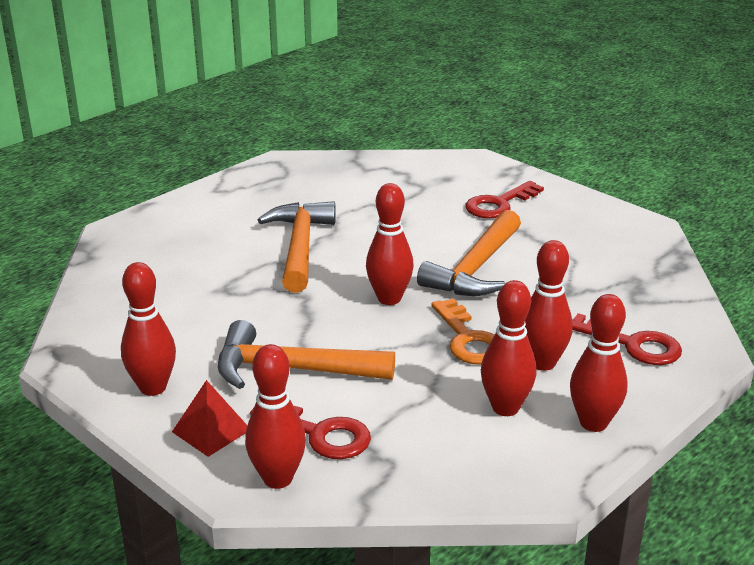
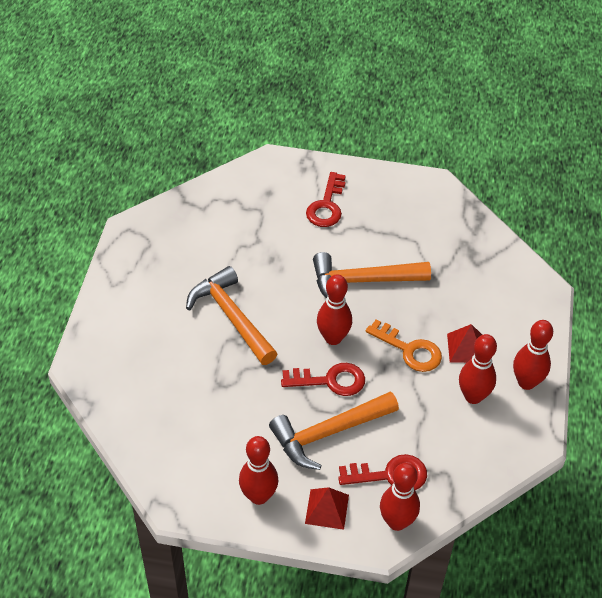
camera: 35 degrees left, 20 degrees up
(475, 268) = (362, 281): orange hammer -> orange hammer turned 90 degrees clockwise
(542, 363) = (465, 348): red bowling pin -> red pyramid
(632, 344) = (502, 305): red key -> red key (330, 380)

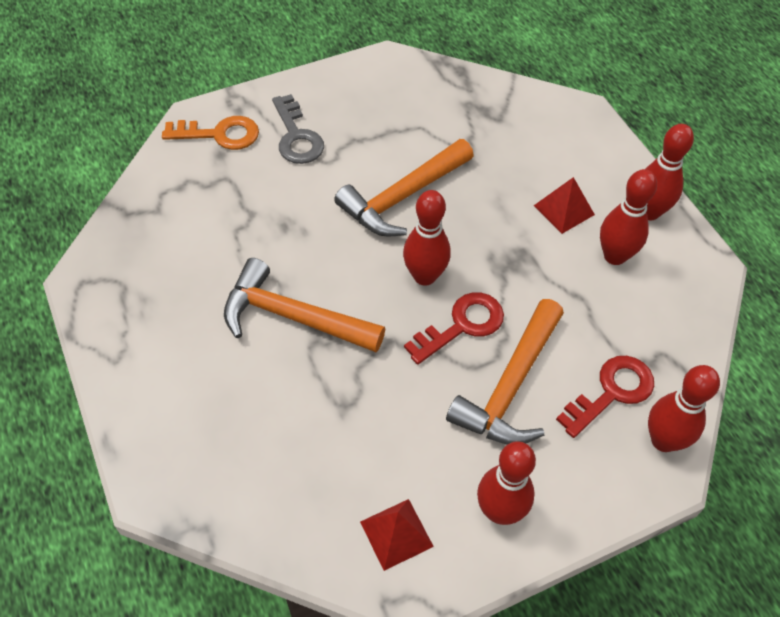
camera: 35 degrees left, 5 degrees up
(327, 205) = (296, 136): red key -> grey key
(327, 509) = (583, 475): red pyramid -> red pyramid (396, 533)
(409, 350) = (512, 243): orange key -> orange key (219, 134)

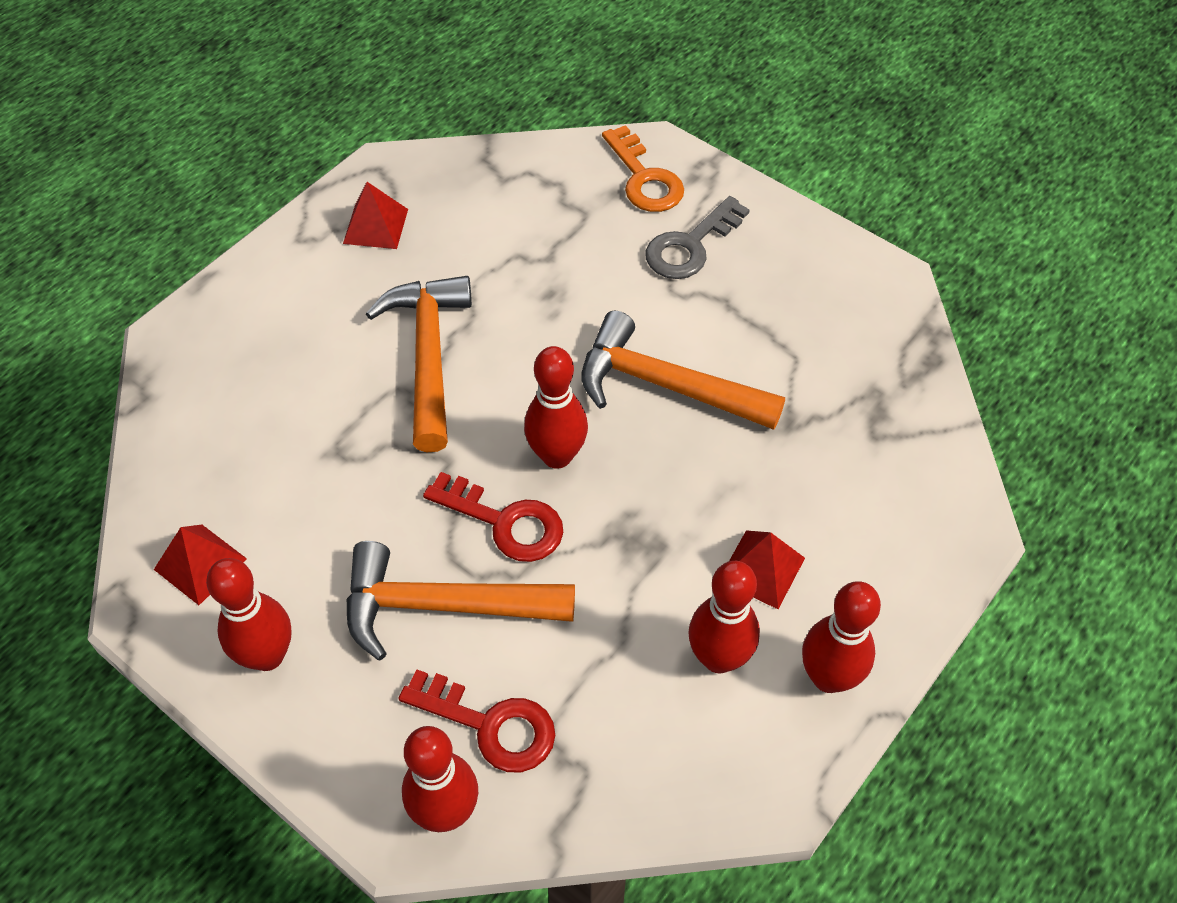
camera: 65 degrees right, 0 degrees up
(142, 304) = (376, 226): none -> red pyramid

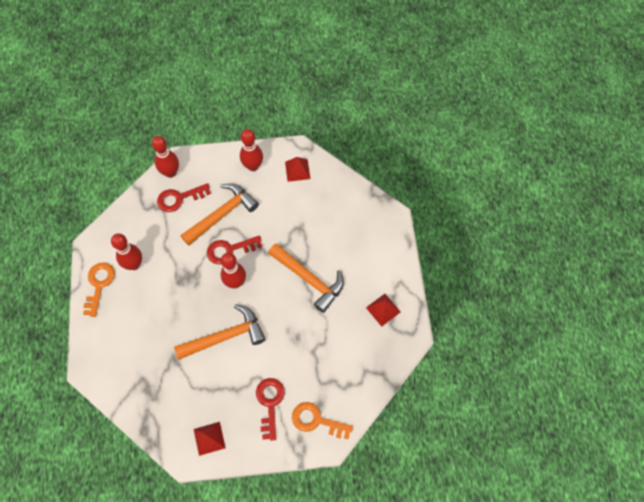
camera: 135 degrees right, 10 degrees up
(690, 245) = (270, 403): grey key -> red key
(761, 569) = (143, 300): red pyramid -> red pyramid (209, 438)
(828, 677) = (99, 285): red bowling pin -> orange key

